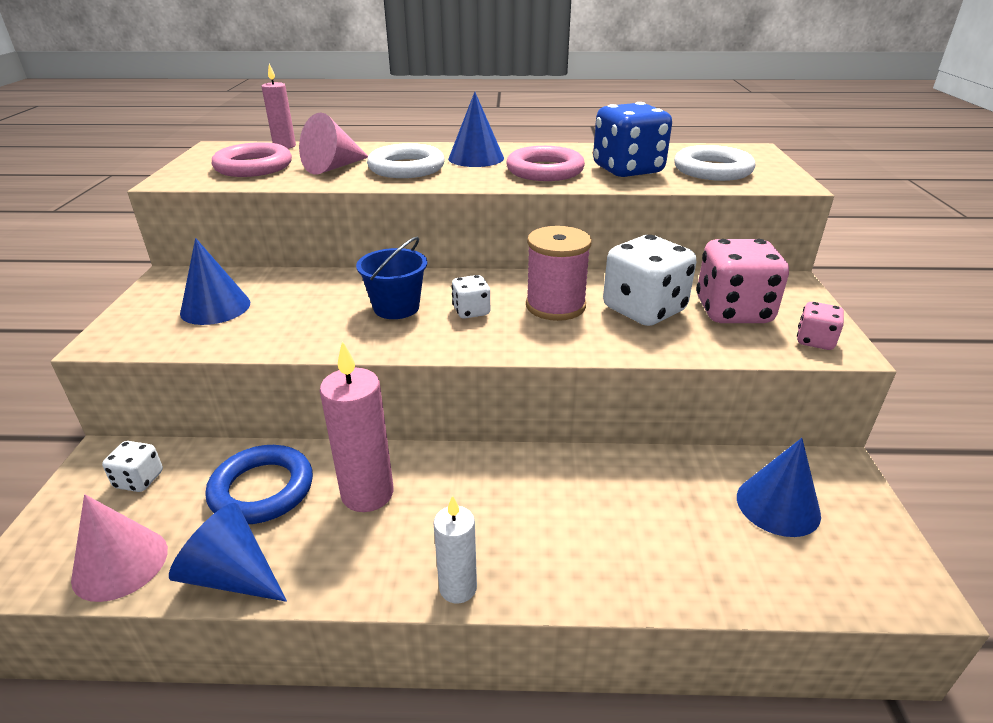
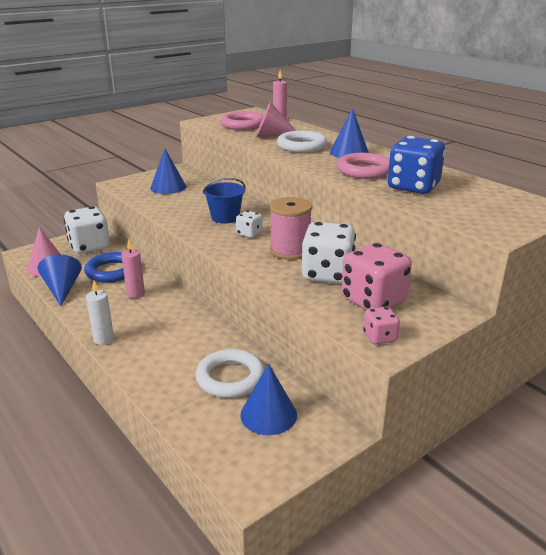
camera: 50 degrees right, 5 degrees down
(139, 480) = (89, 246): white dice -> white dice, size x2.01
(367, 493) = (136, 294): pink candle -> pink candle, size x0.62
(712, 170) = (470, 207): white ring -> white ring (230, 378)

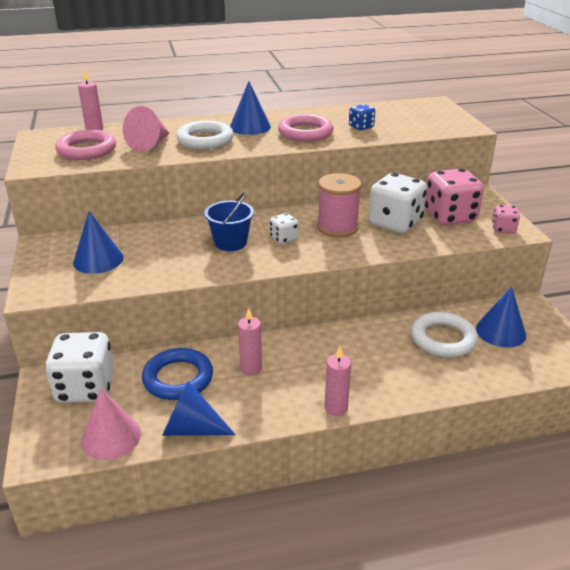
camera: 65 degrees left, 5 degrees up
(104, 339) = (336, 408): white candle -> pink candle
(413, 187) = (361, 127): blue dice -> blue dice, size x0.50

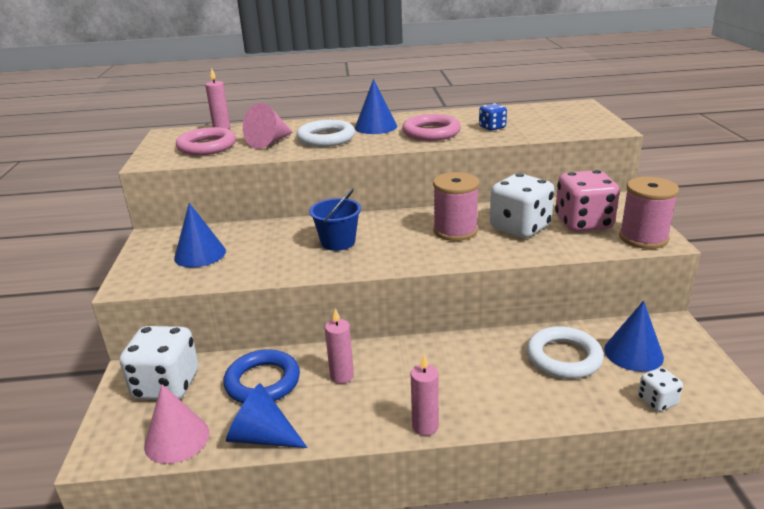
camera: 10 degrees right, 5 degrees down
(283, 238) = (394, 240): white dice -> white dice (657, 401)
(503, 229) = (643, 238): pink dice -> pink spool

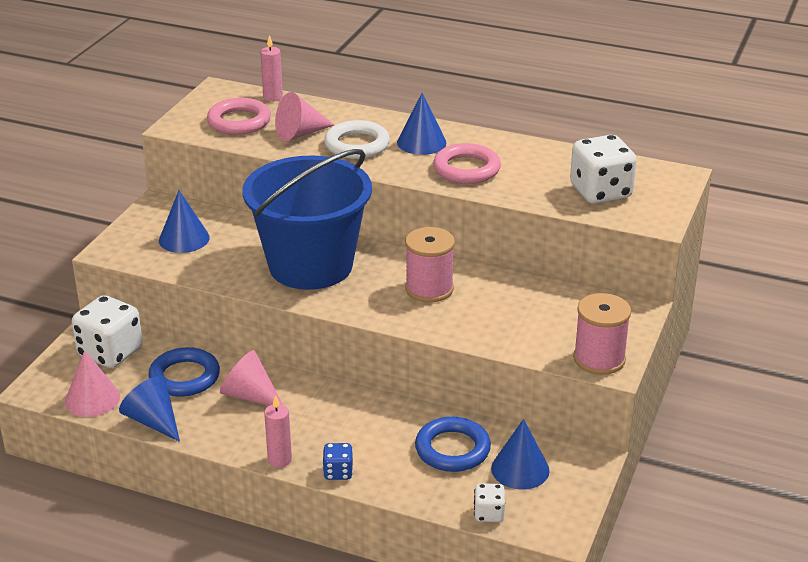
camera: 25 degrees right, 5 degrees up
(338, 242) = (310, 265): blue bucket -> blue bucket, size x2.36
(342, 376) = (250, 395): pink candle -> pink cone
(492, 127) = (536, 181): blue dice -> blue dice (338, 472)
(520, 228) = (494, 307): white dice -> white dice (600, 192)
(563, 357) = (452, 449): white ring -> blue ring
(583, 223) = (562, 323): pink dice -> none

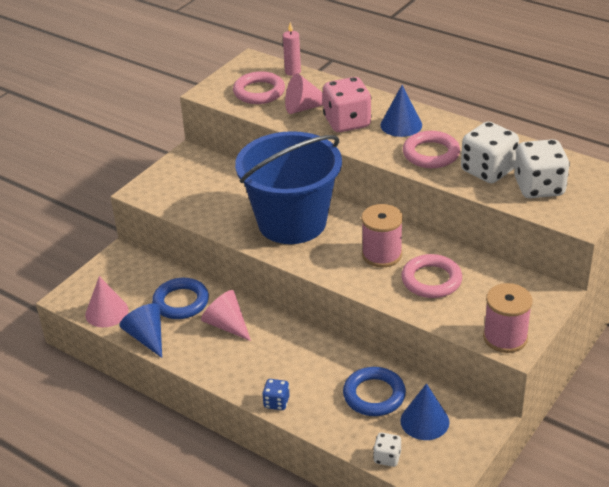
camera: 15 degrees right, 5 degrees up
(110, 353) = (131, 274): white dice -> white dice (488, 171)
(184, 239) = (200, 187): blue cone -> none
(279, 460) = (234, 385): pink candle -> none
(357, 145) = (347, 122): white ring -> pink dice
(495, 309) = (431, 280): none -> pink ring

